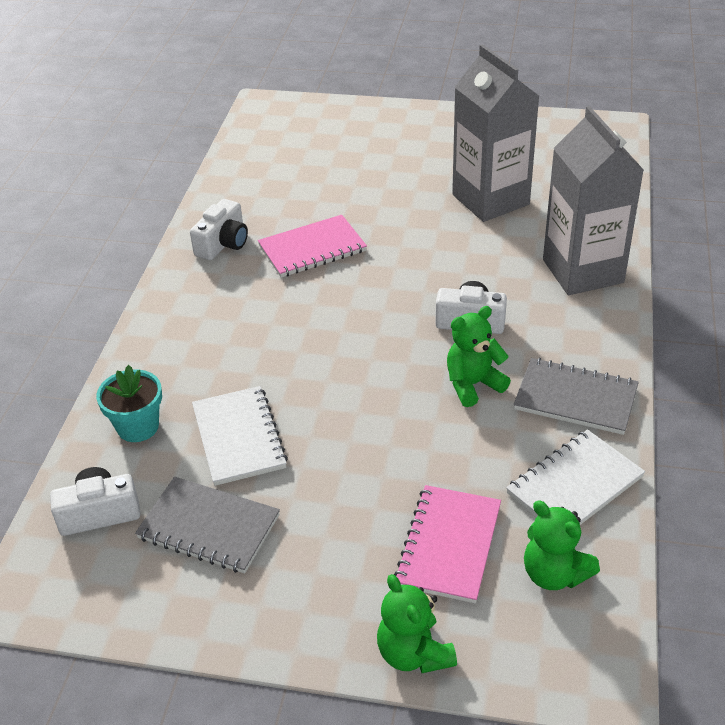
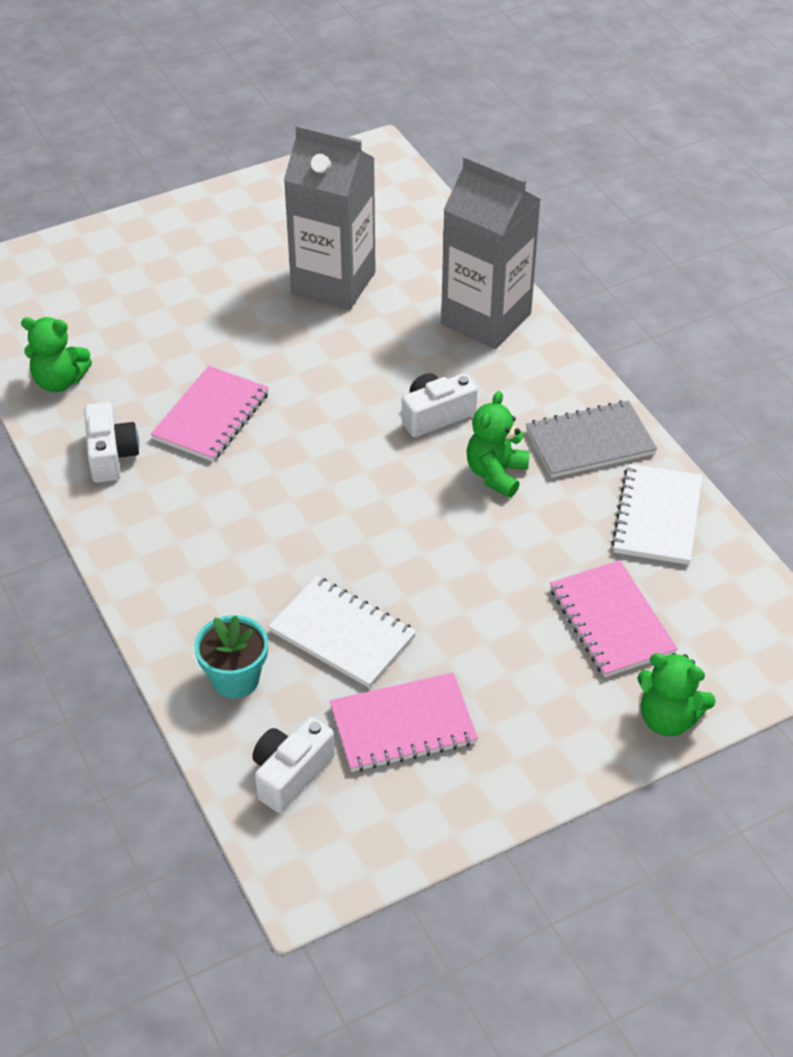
camera: 40 degrees left, 5 degrees up
(209, 527) = (403, 725): grey notebook -> pink notebook
(554, 574) = (708, 596): green teddy bear -> green teddy bear (59, 381)

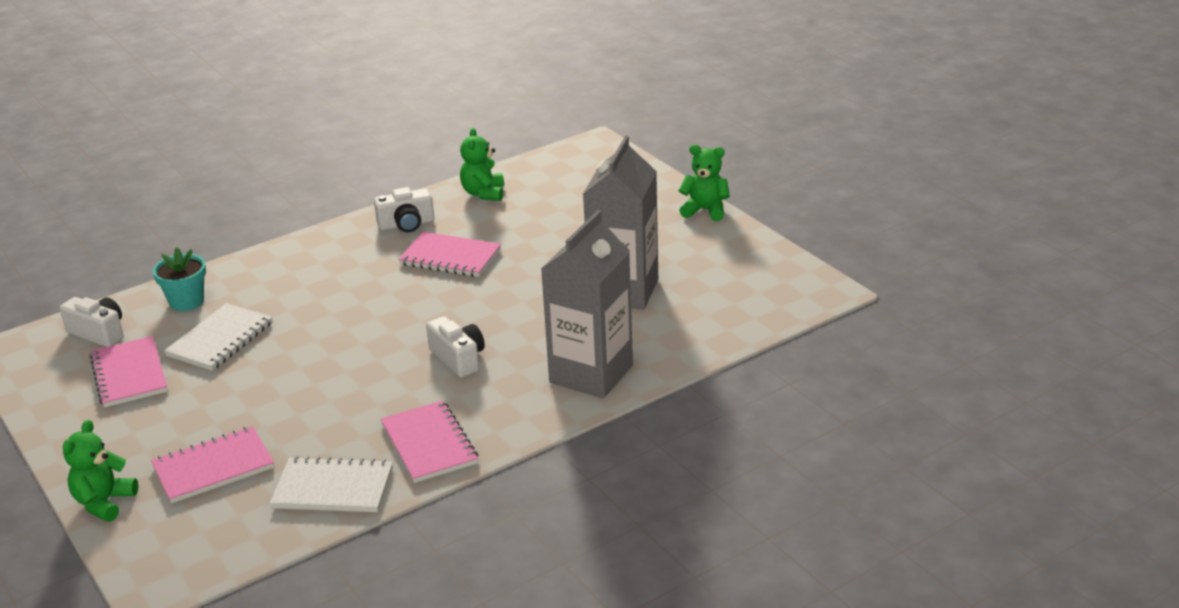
camera: 85 degrees right, 15 degrees down
(496, 474) = (387, 395): green teddy bear -> green teddy bear (705, 210)
(590, 442) = (429, 444): grey notebook -> pink notebook

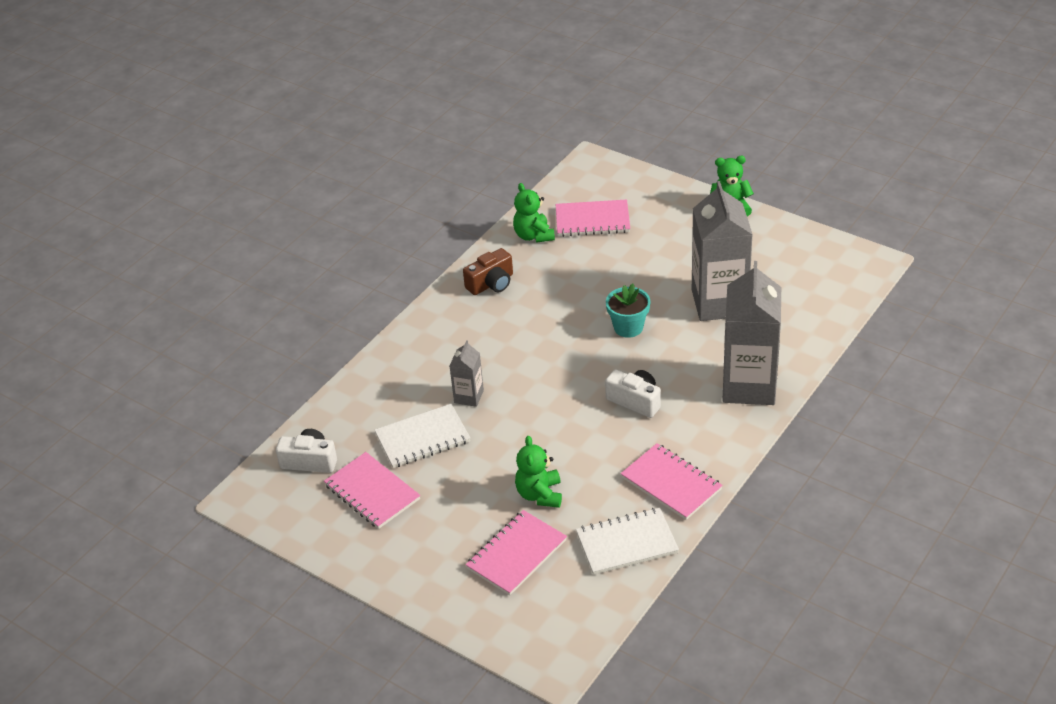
camera: 20 degrees left, 10 degrees up
(104, 503) = (453, 611): green teddy bear -> green teddy bear (539, 494)
(186, 301) = (361, 409): turquoise flower pot -> turquoise flower pot (628, 327)
(220, 339) = (422, 438): white notebook -> white notebook turned 60 degrees clockwise
(297, 314) = (469, 396): none -> grey carton
(406, 224) = (491, 283): white camera -> brown camera
(450, 257) = (554, 307): pink notebook -> pink notebook (592, 220)

